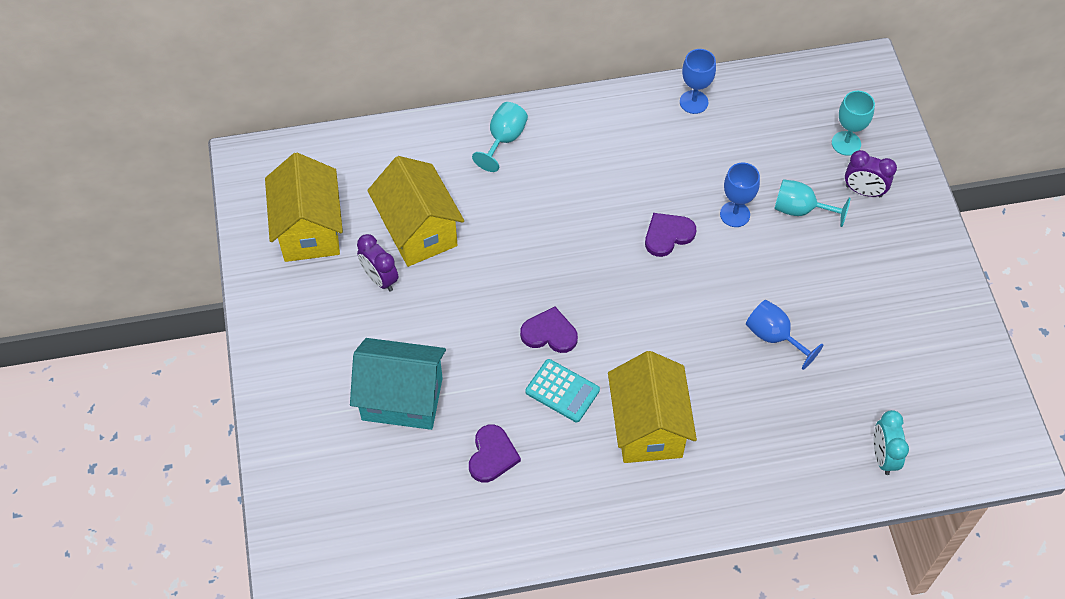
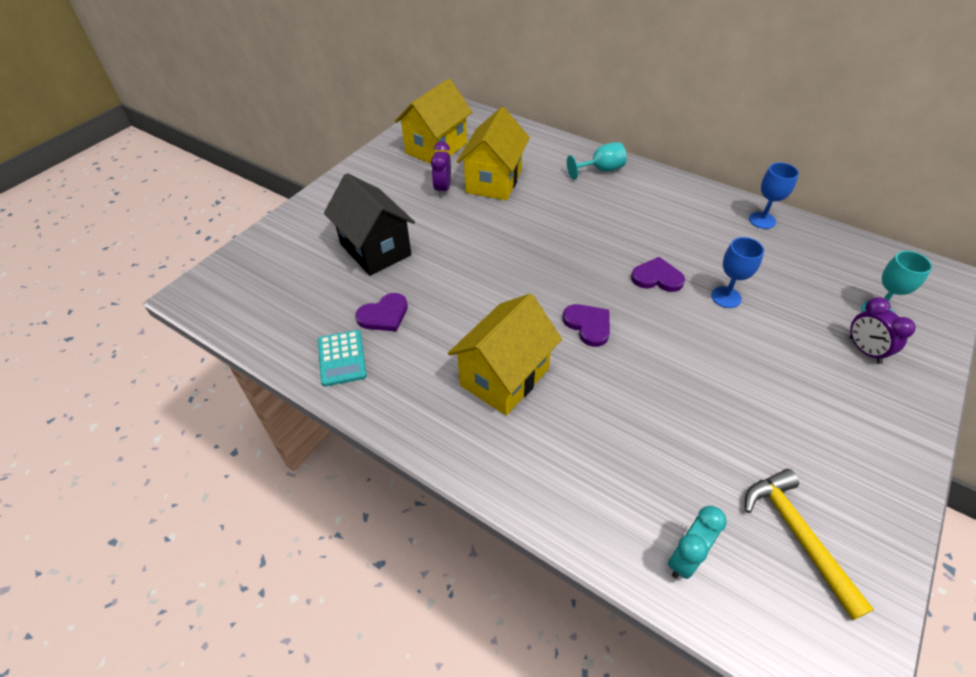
camera: 45 degrees right, 10 degrees down
(402, 399) = (375, 250): turquoise house -> black house
(549, 333) = (506, 277): purple heart -> purple heart (588, 325)
(562, 391) = (473, 313): turquoise calculator -> turquoise calculator (342, 358)
(774, 337) = (674, 392): blue goblet -> none
(800, 210) = (788, 327): turquoise goblet -> none
(929, 383) = (797, 535): none -> yellow hammer

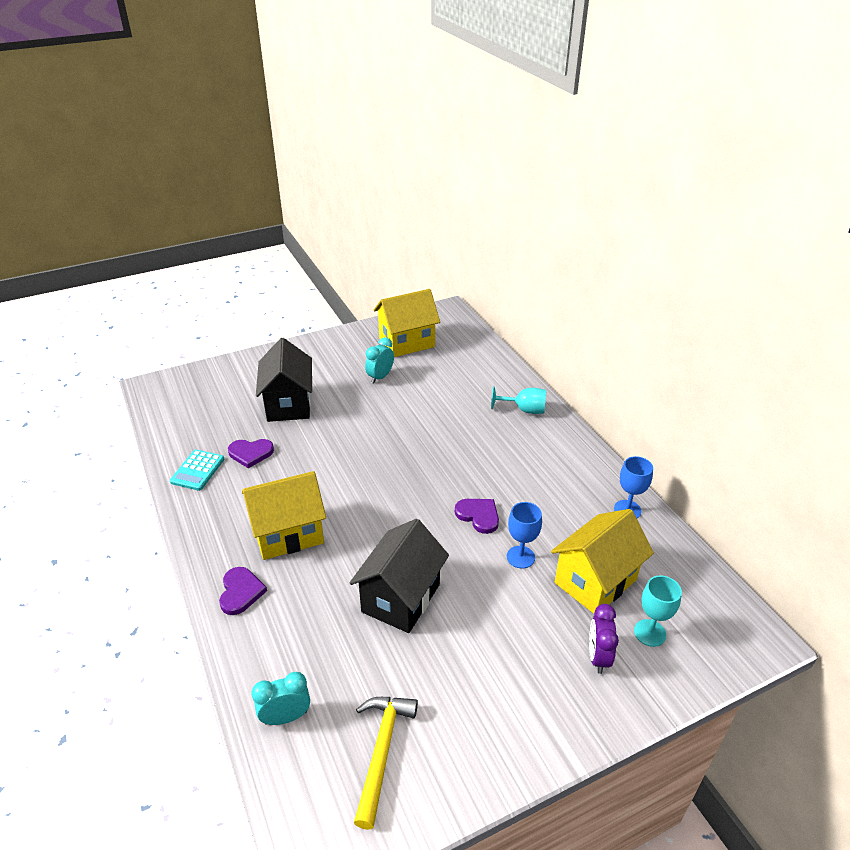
camera: 30 degrees right, 10 degrees down
(443, 189) = (380, 377): purple clock -> turquoise clock
(494, 181) = (425, 386): yellow house -> yellow house (595, 581)
(588, 325) = (385, 526): purple heart -> purple heart (241, 592)
(669, 384) = (401, 598): none -> black house

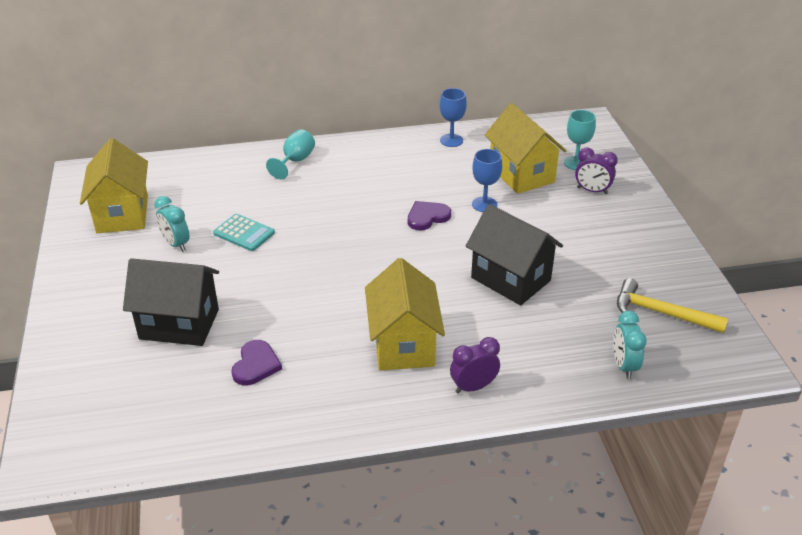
camera: 75 degrees left, 0 degrees up
(197, 470) = (263, 416): turquoise calculator -> turquoise calculator (244, 233)
(241, 592) = (473, 387): purple heart -> purple clock

